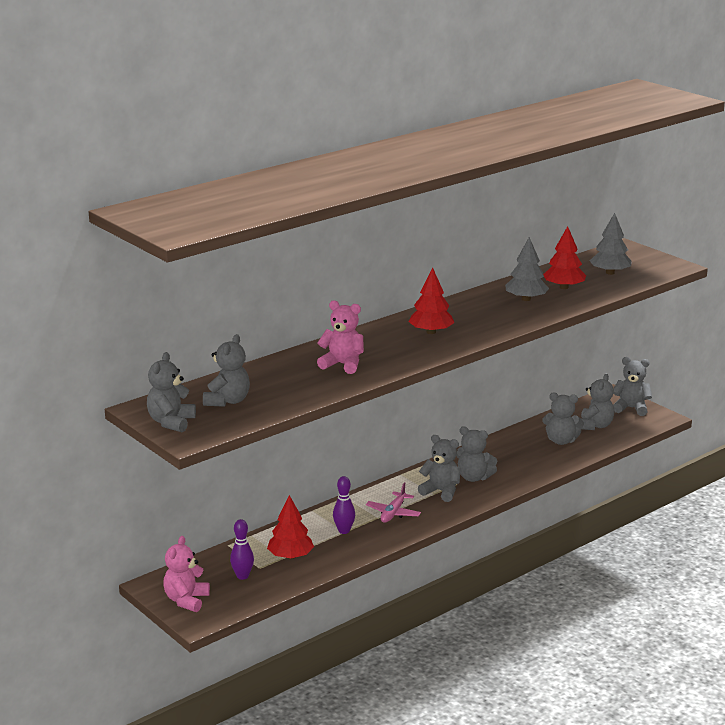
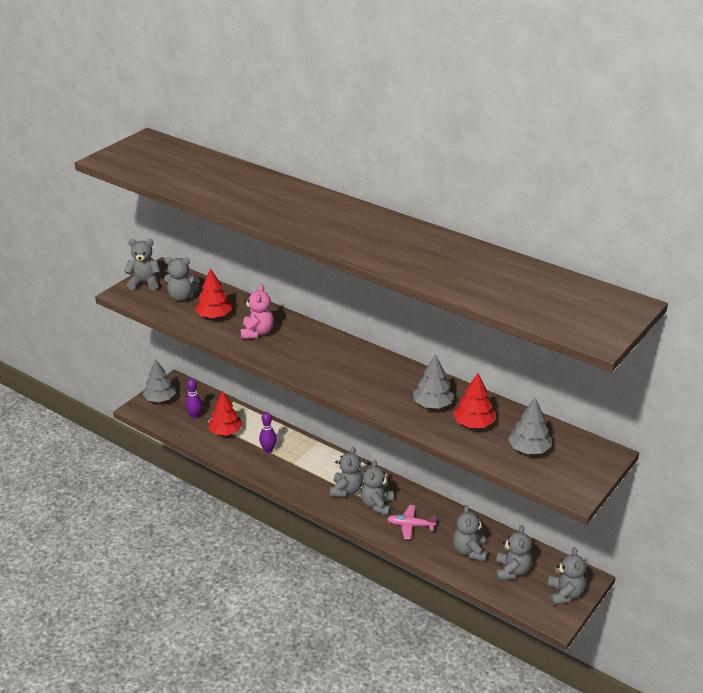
camera: 75 degrees right, 10 degrees up
(186, 600) = (160, 399): pink teddy bear -> grey tree
(393, 513) = (303, 470): pink plane -> pink plane (410, 525)
(431, 332) = (336, 364): red tree -> red tree (214, 316)
(595, 426) = (511, 571): grey teddy bear -> grey teddy bear turned 90 degrees counterclockwise

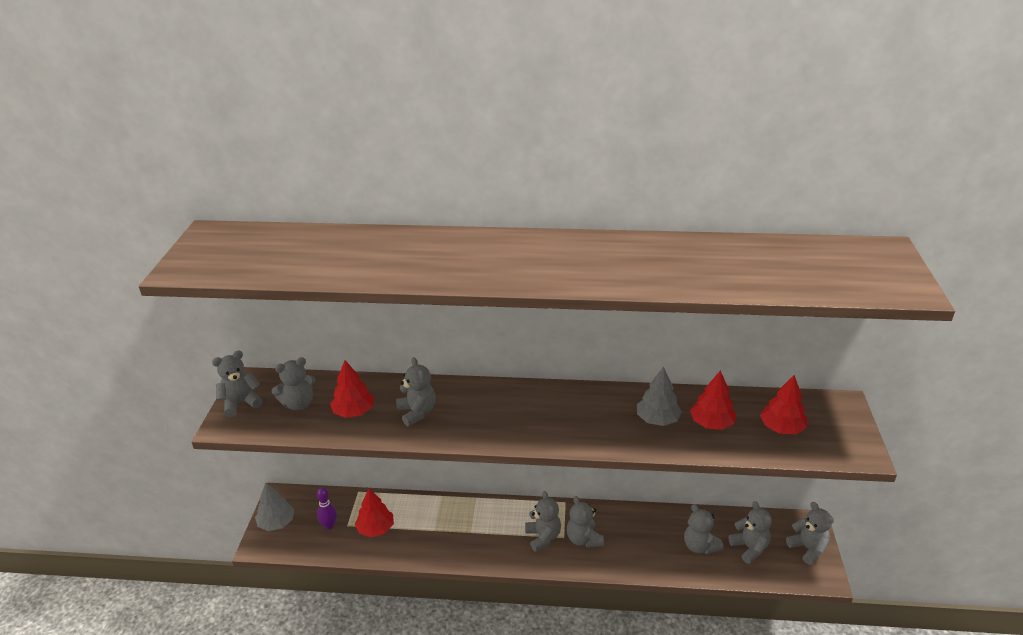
camera: 30 degrees left, 0 degrees up
(257, 332) = (417, 412): pink teddy bear -> grey teddy bear
(268, 450) = (434, 529): purple bowling pin -> none
(410, 525) = (629, 545): pink plane -> none
(528, 449) = (781, 428): grey tree -> red tree

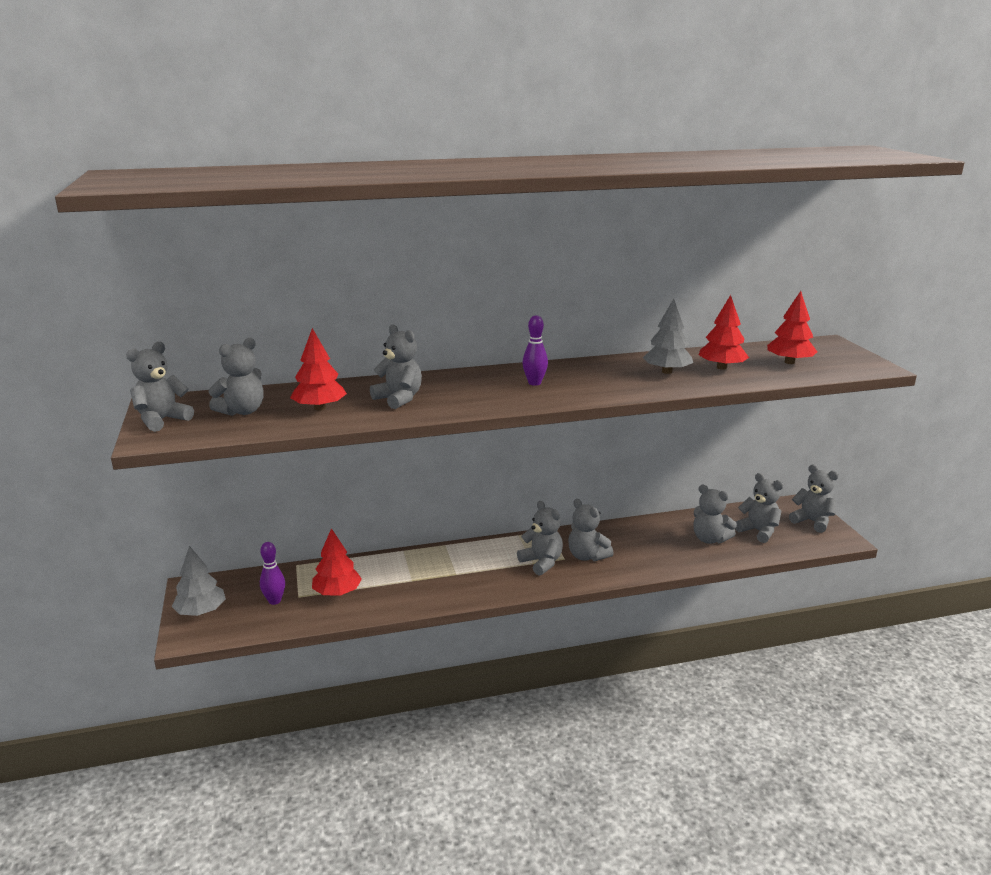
camera: 20 degrees left, 10 degrees down
(534, 412) = (534, 383): none -> purple bowling pin

